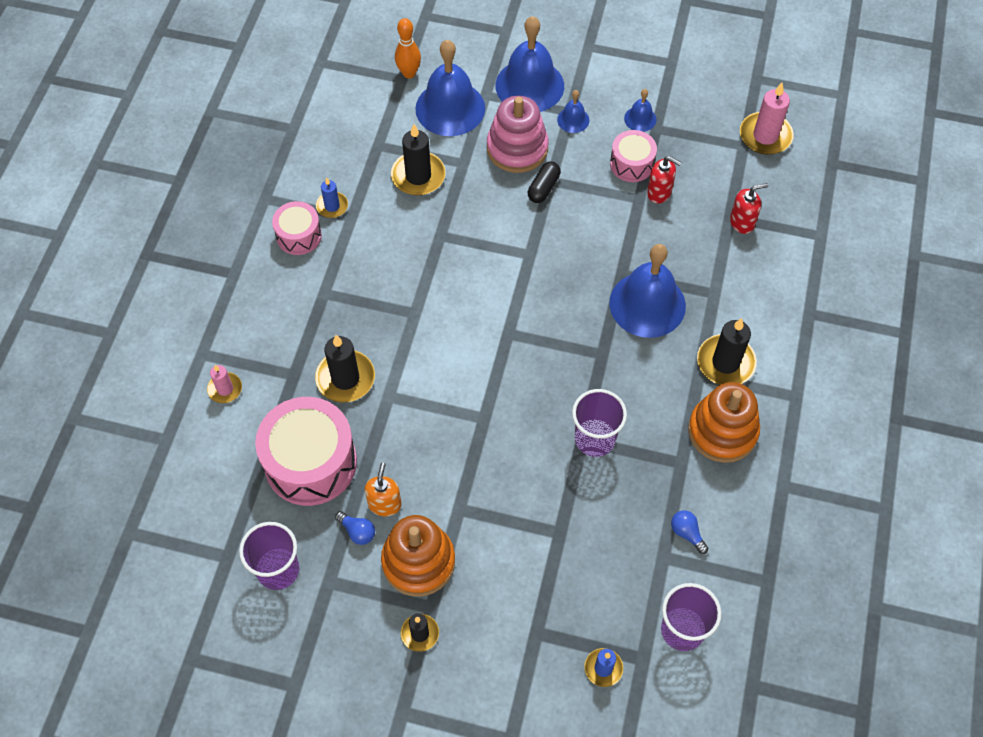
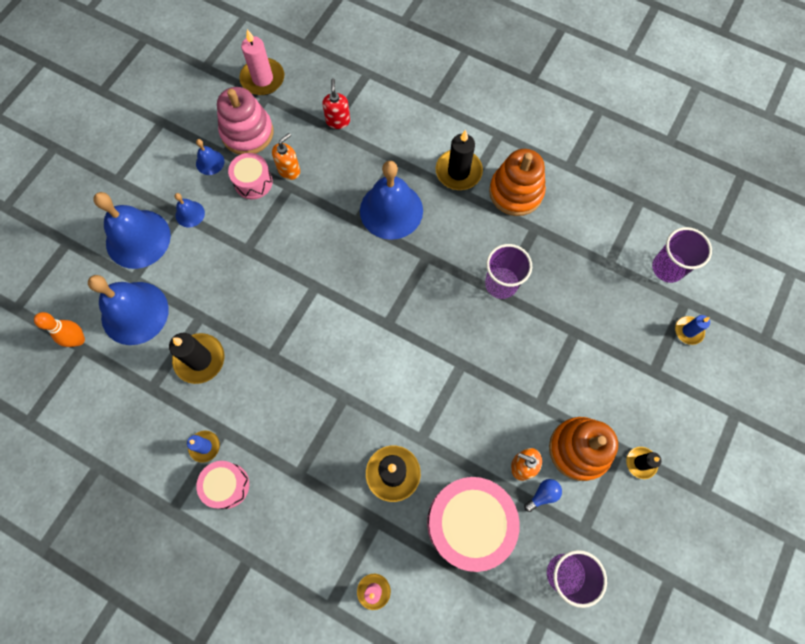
camera: 75 degrees left, 10 degrees up
(517, 148) = (202, 267): pink stacking toy -> pink stacking toy (247, 133)
(543, 188) = (252, 257): black capsule -> none
(659, 193) = (289, 170): red soap dispenser -> orange soap dispenser
(687, 533) = (593, 242): blue light bulb -> none

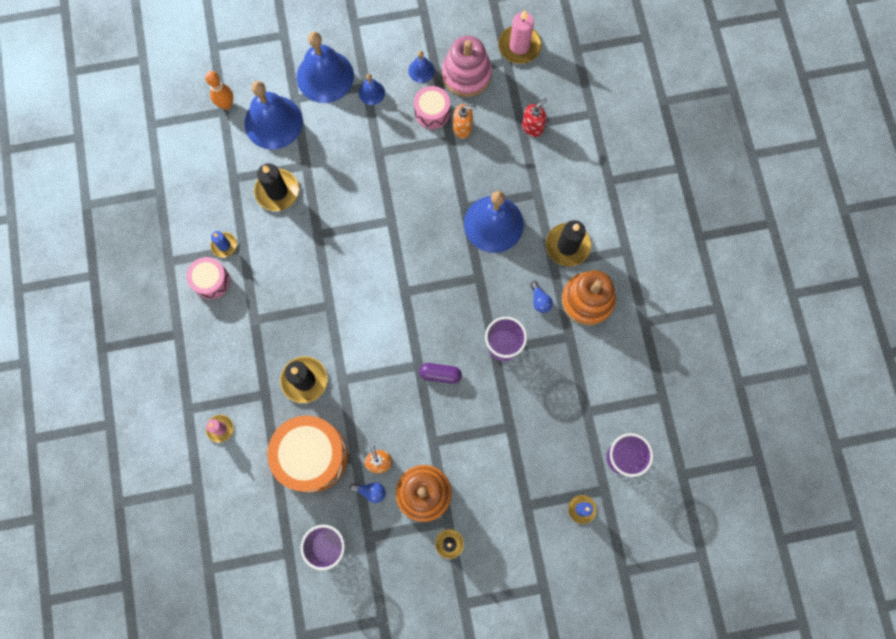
camera: 50 degrees right, 5 degrees up
(468, 523) = (312, 456): pink drum -> orange drum
(484, 352) = (440, 374): none -> purple capsule
(486, 226) = (540, 300): none -> blue light bulb

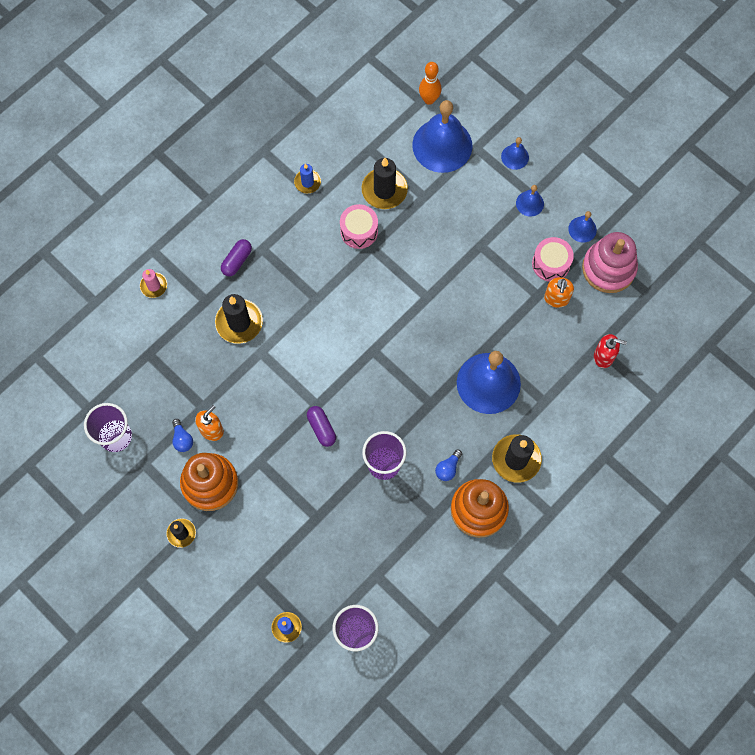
camera: 55 degrees right, 5 degrees down
(211, 281) = (270, 193): pink drum -> pink drum (359, 231)
(249, 346) = (237, 261): none -> purple capsule
(312, 456) = (180, 372): orange drum -> none
(325, 76) = (515, 157): blue bell -> blue bell, size x0.46
(463, 128) = (556, 298): orange soap dispenser -> orange soap dispenser turned 45 degrees clockwise
(519, 46) = (671, 294): pink candle -> none

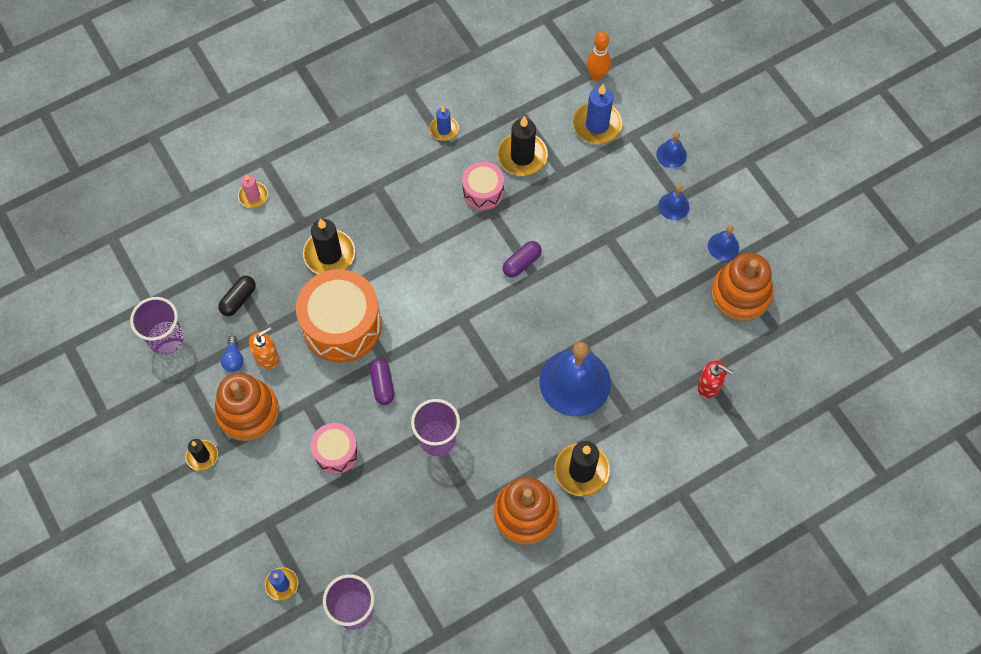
camera: 15 degrees right, 5 degrees down
(170, 384) = (238, 299): none -> black capsule
(237, 261) = (346, 191): purple capsule -> purple capsule (521, 263)
(269, 384) = (342, 325): none -> orange drum
(442, 145) = (597, 125): blue bell -> blue candle
(448, 468) = (505, 461): blue light bulb -> none
(551, 264) = (678, 274): pink drum -> pink drum (336, 452)
(556, 298) = (674, 312): orange soap dispenser -> none
(608, 268) = (740, 294): pink stacking toy -> orange stacking toy

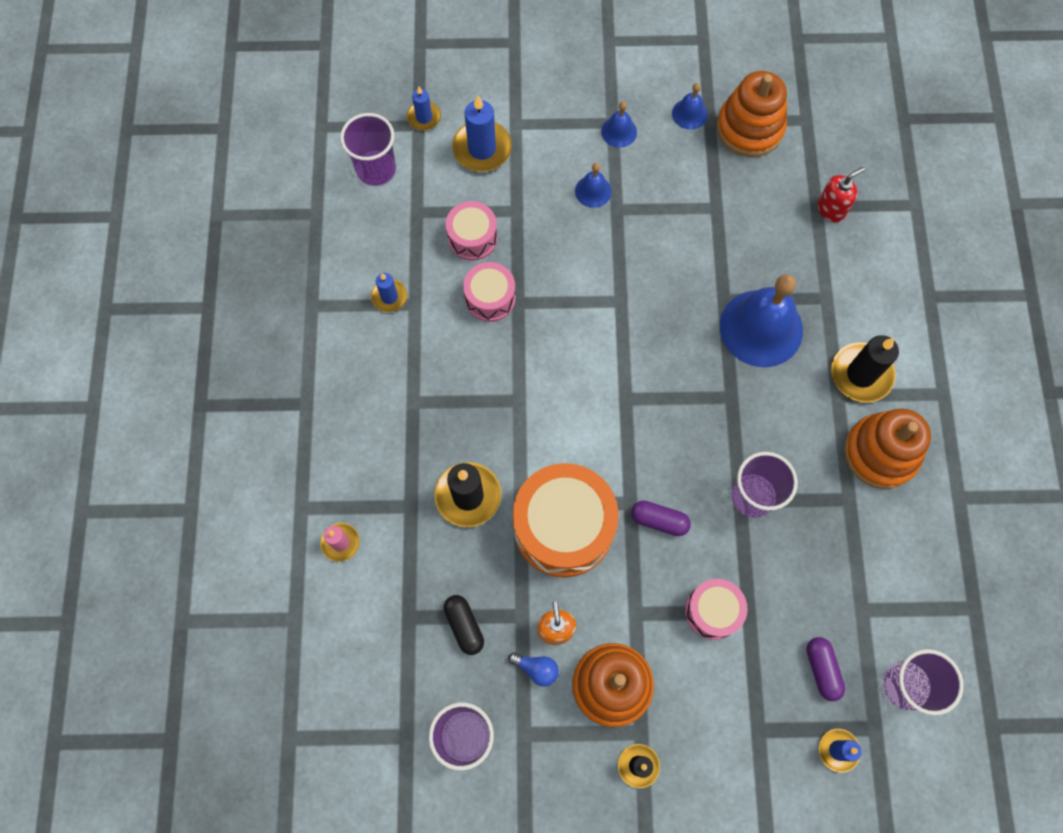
camera: 60 degrees left, 5 degrees up
(521, 263) = (597, 305): purple capsule -> purple capsule (822, 669)
(522, 156) = (472, 238): black candle -> pink drum
(535, 69) = (376, 169): none -> purple cup
(597, 75) = (424, 117): orange bowling pin -> blue candle
(671, 154) = (560, 101): blue bell -> blue bell (593, 191)

